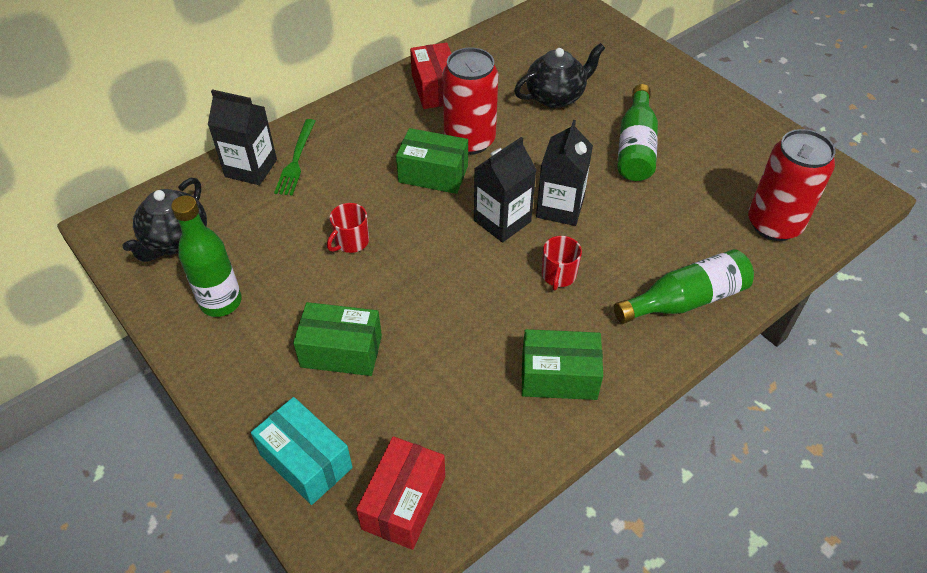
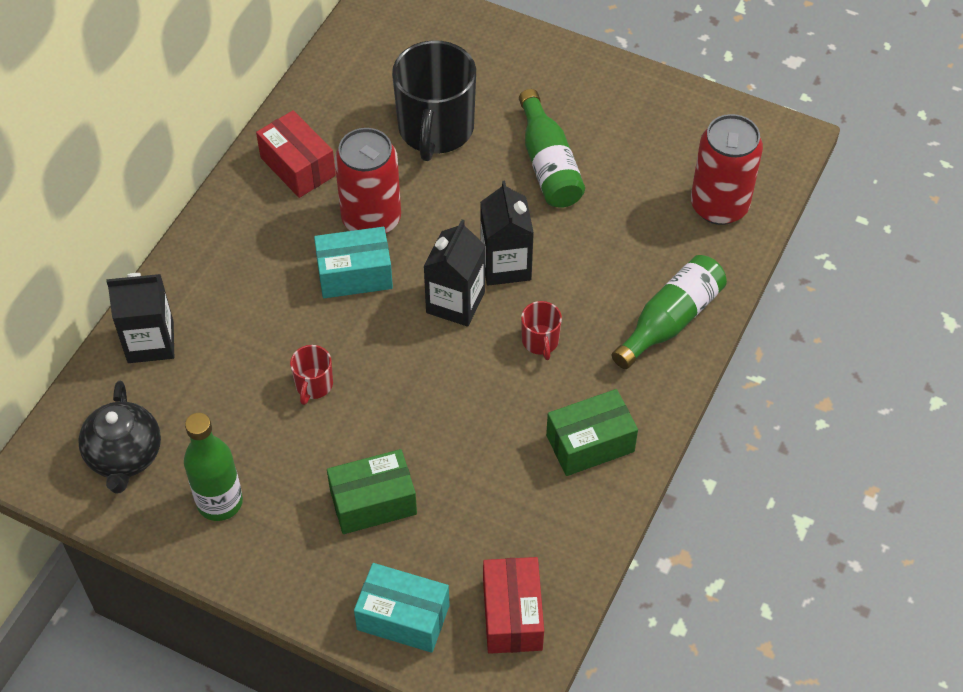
camera: 25 degrees left, 5 degrees up
(296, 160) = (195, 313): green fork -> none
(433, 174) = (355, 274): green box -> turquoise box
(556, 96) = (435, 129): black teapot -> black mug

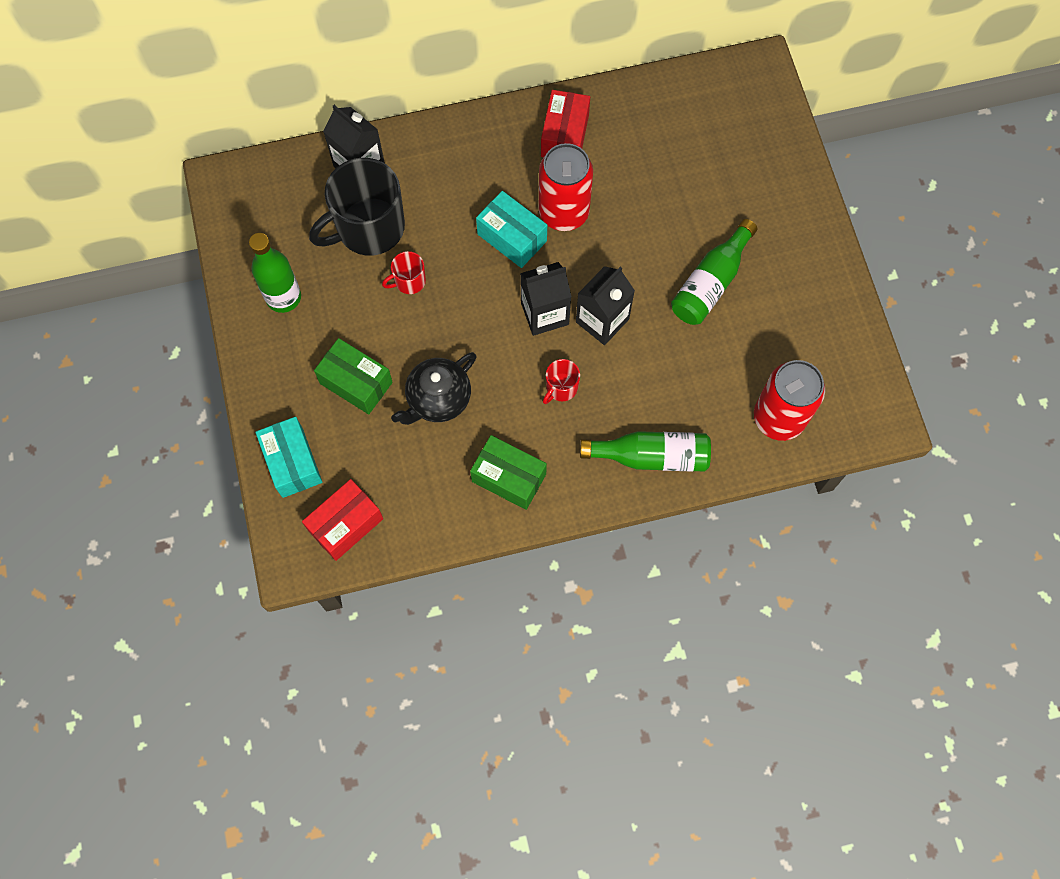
camera: 50 degrees right, 15 degrees up
(125, 456) = (270, 220): black teapot -> black teapot (438, 399)
(435, 129) = (673, 191): black mug -> black mug (368, 228)

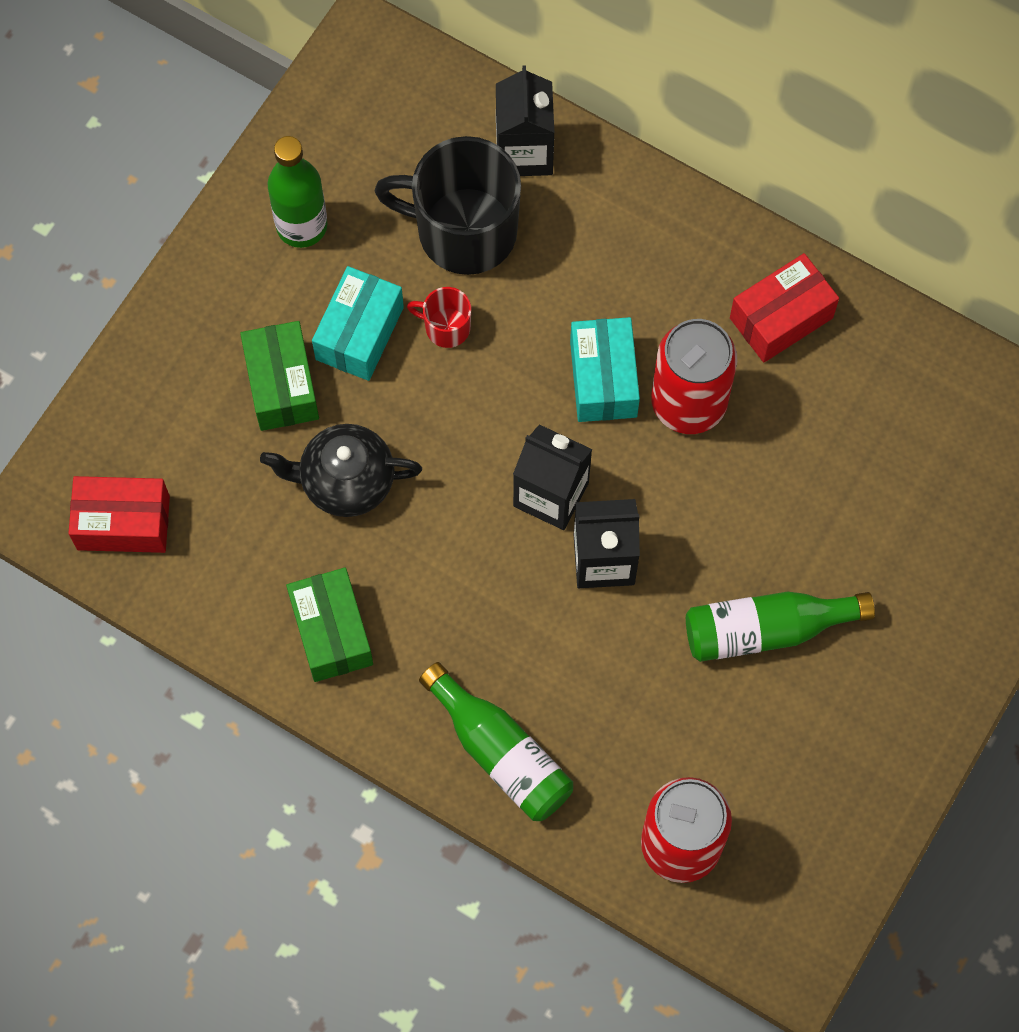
camera: 45 degrees right, 0 degrees up
(292, 463) = (136, 409): turquoise box -> turquoise box (359, 333)
(561, 388) = (483, 590): red mug -> none

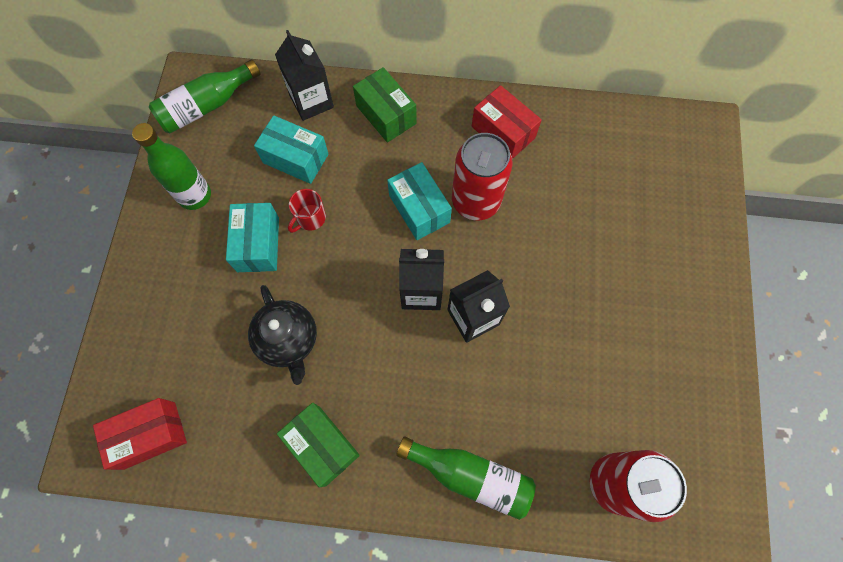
camera: 25 degrees left, 0 degrees up
(282, 385) = (222, 297): green box -> green box (386, 114)
(345, 481) = (288, 340): black teapot -> black teapot turned 90 degrees counterclockwise
(446, 327) = (310, 218): red mug -> red mug turned 45 degrees counterclockwise
(463, 230) = (295, 158): black mug -> turquoise box
(766, 630) = (592, 316): green bottle -> green bottle (207, 106)
(781, 318) = (503, 132): red box -> red box turned 75 degrees counterclockwise

